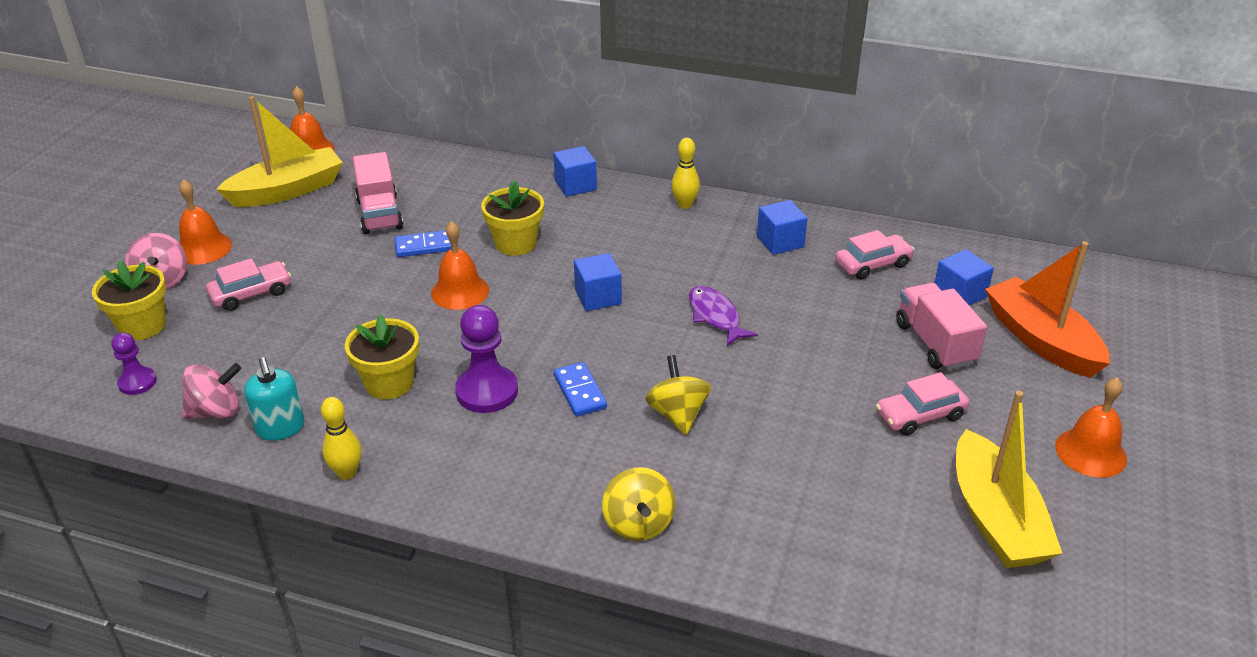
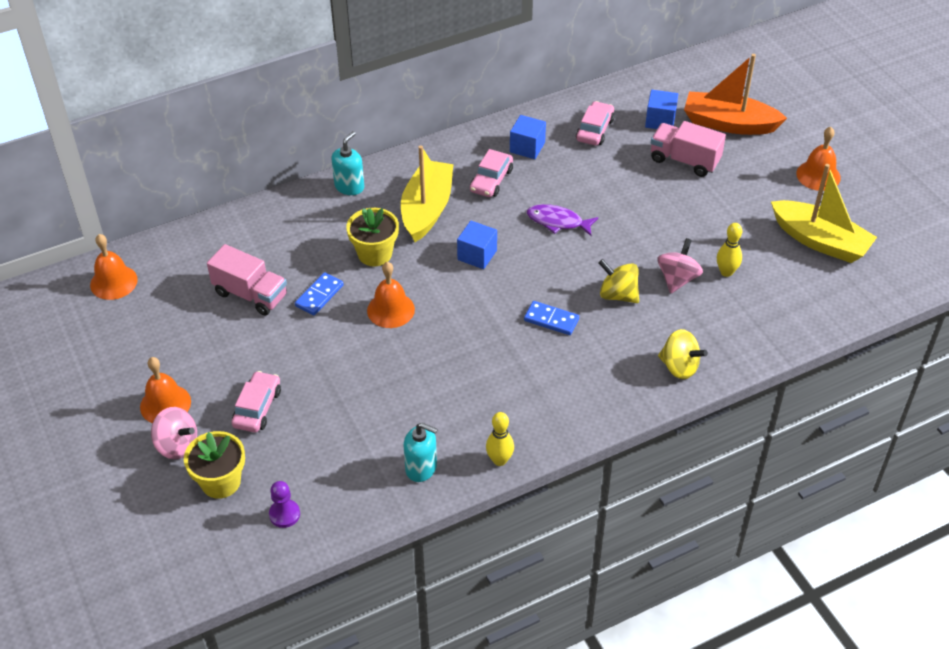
camera: 45 degrees left, 10 degrees up
(216, 411) = (366, 490): pink spinning top -> pink spinning top (677, 279)
(287, 190) = (152, 322): yellow boat -> yellow boat (427, 209)
(389, 383) = (440, 395): yellow flower pot -> none
(487, 391) = (502, 357): purple pawn -> none
(575, 185) = (349, 186): blue cube -> turquoise soap dispenser
(685, 205) = (438, 157): yellow bowling pin -> yellow bowling pin (726, 272)
(920, 415) = (727, 209): pink car -> pink car (491, 180)

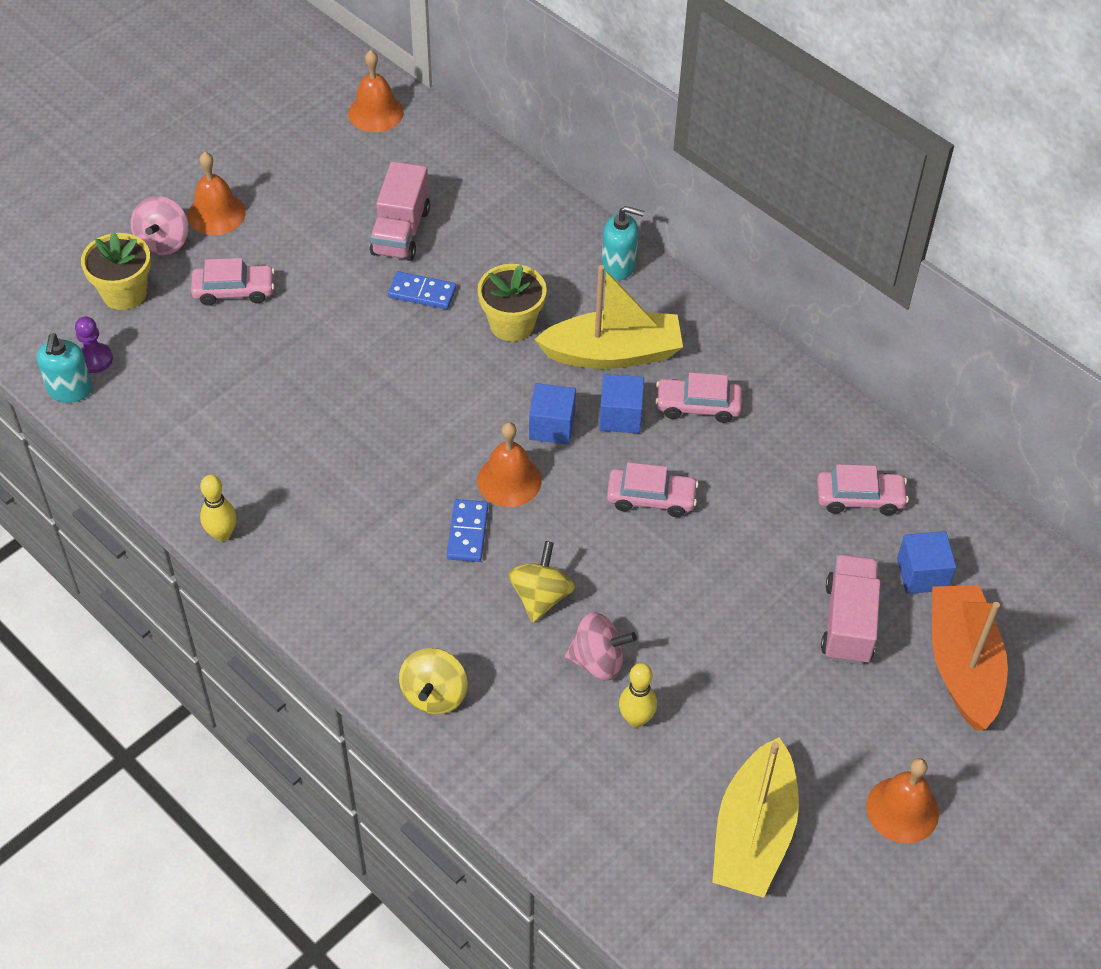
camera: 70 degrees right, 5 degrees up
(390, 310) = (424, 365): orange bell -> orange bell (509, 480)
(421, 468) = (190, 462): turquoise soap dispenser -> turquoise soap dispenser (70, 390)
(527, 147) = (783, 429): blue cube -> blue cube (620, 416)
(558, 222) = (651, 498): purple fish -> pink car

